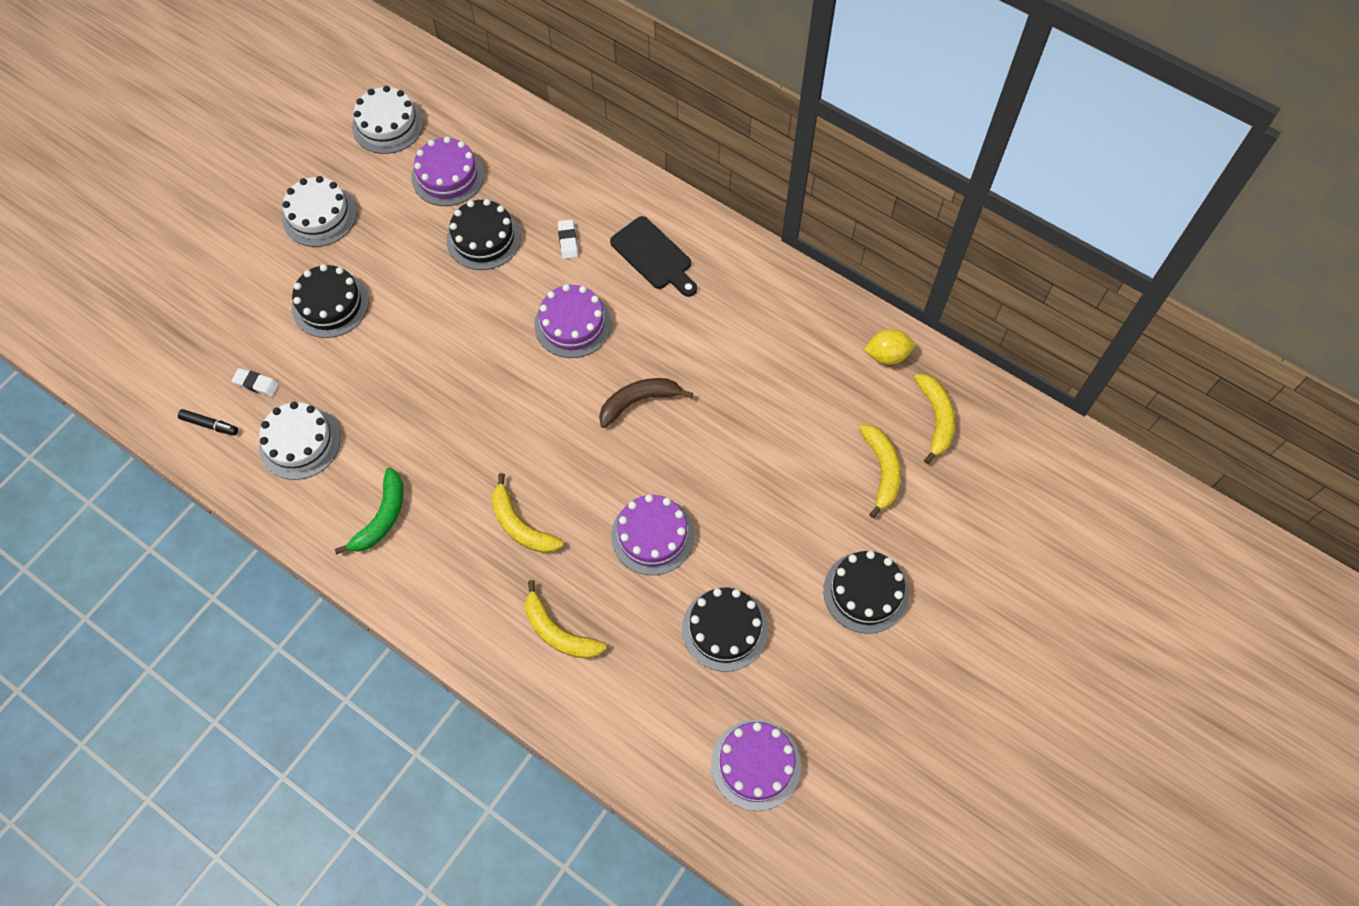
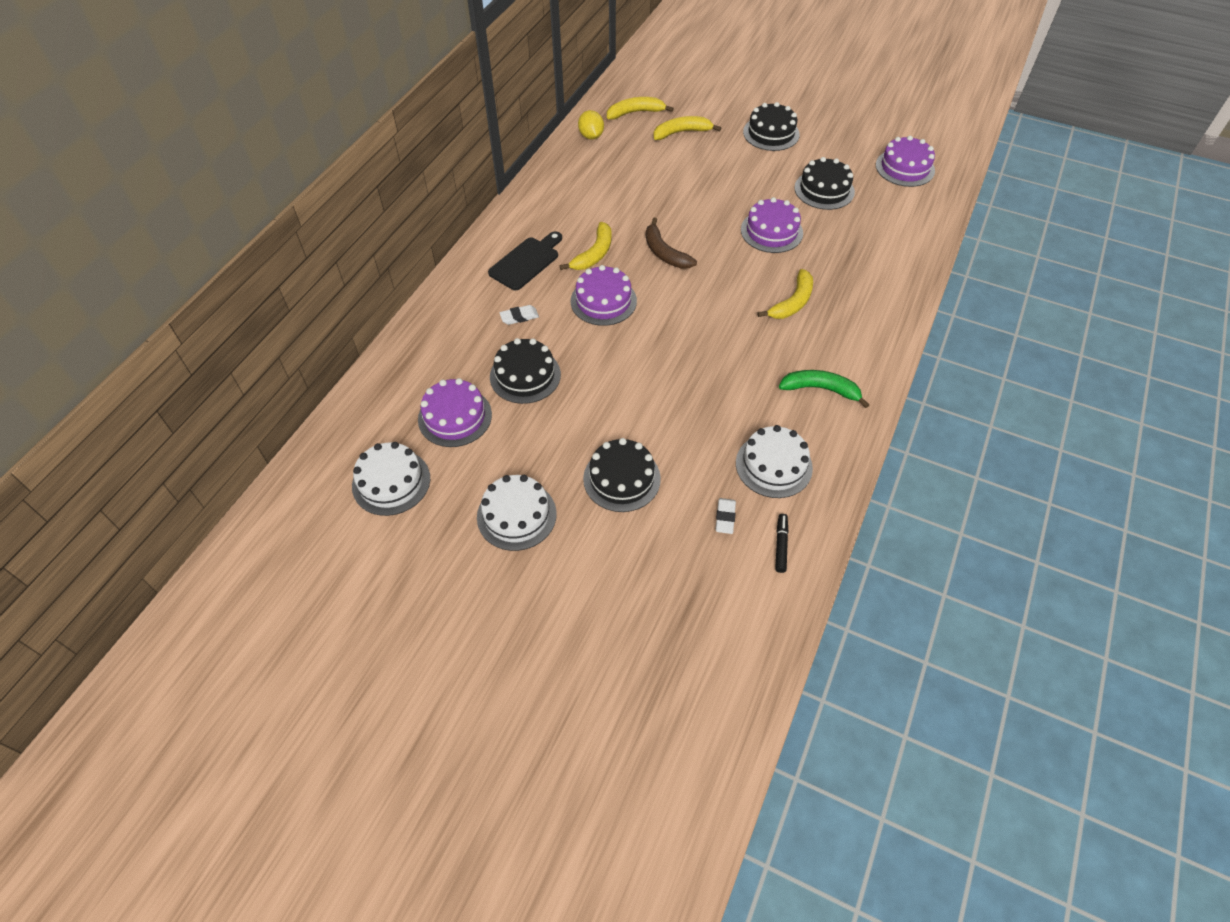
camera: 100 degrees left, 10 degrees down
(558, 632) = (865, 268): yellow banana -> yellow banana (594, 254)

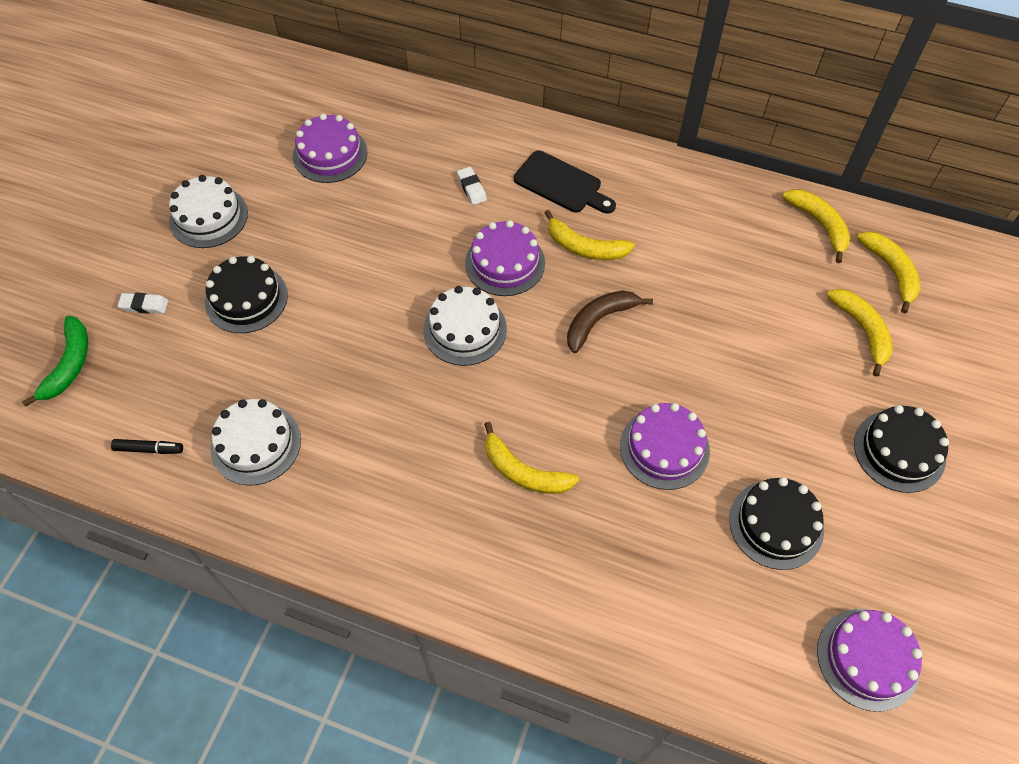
camera: 85 degrees right, 5 degrees up
(391, 482) = (253, 120): white cake -> white cake (465, 329)
(525, 375) = (386, 203): black cake -> none
(591, 136) = (820, 225): yellow lemon -> yellow banana
(725, 517) = (189, 395): white eraser -> white eraser (144, 305)
(821, 389) = (371, 500): green banana -> green banana (69, 365)

